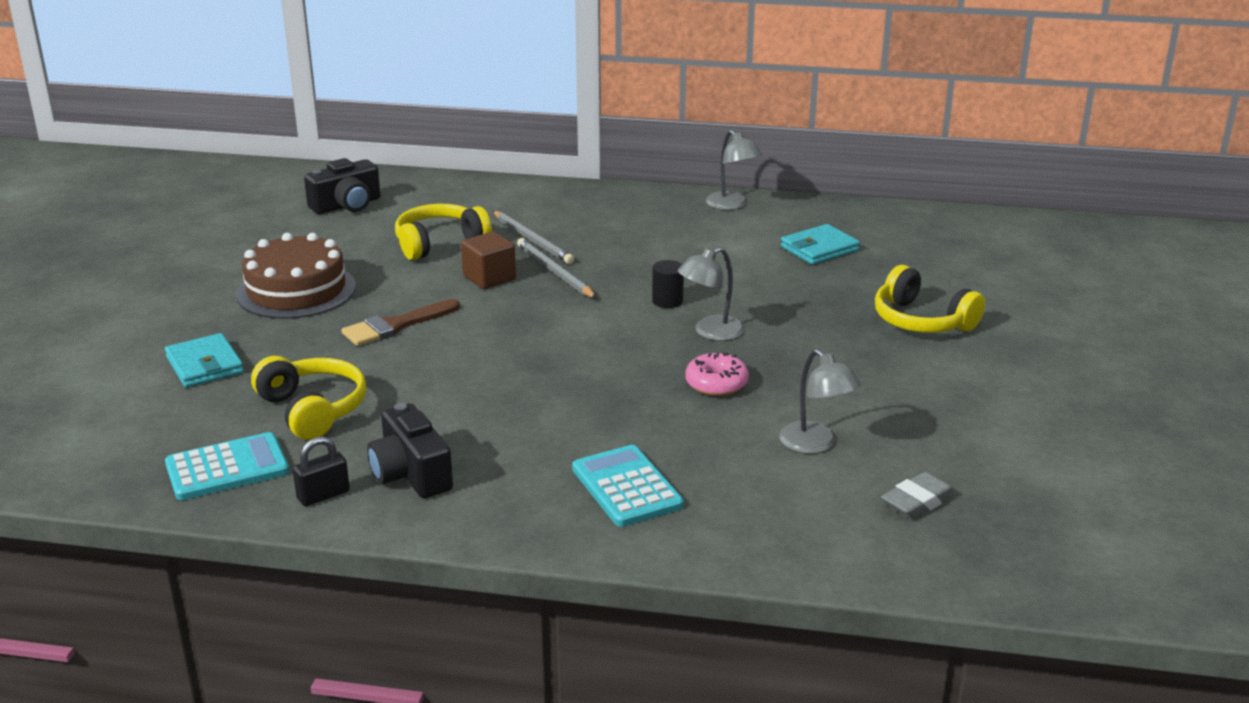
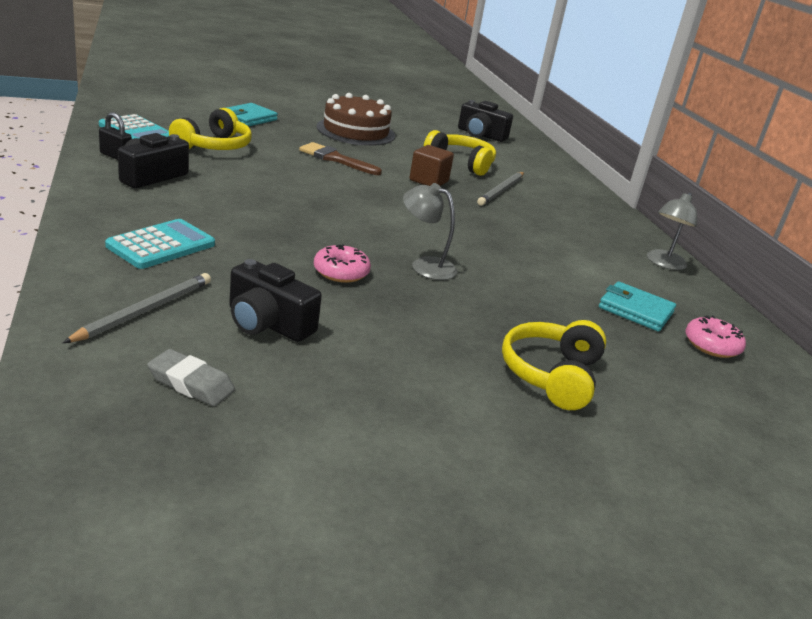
camera: 60 degrees right, 0 degrees up
(555, 272) = (461, 201): grey pencil -> grey pencil (145, 310)
(667, 301) = (460, 245): black cylinder -> none
(816, 444) = (267, 323): grey lamp -> black camera
(883, 234) = (711, 345): none -> pink donut

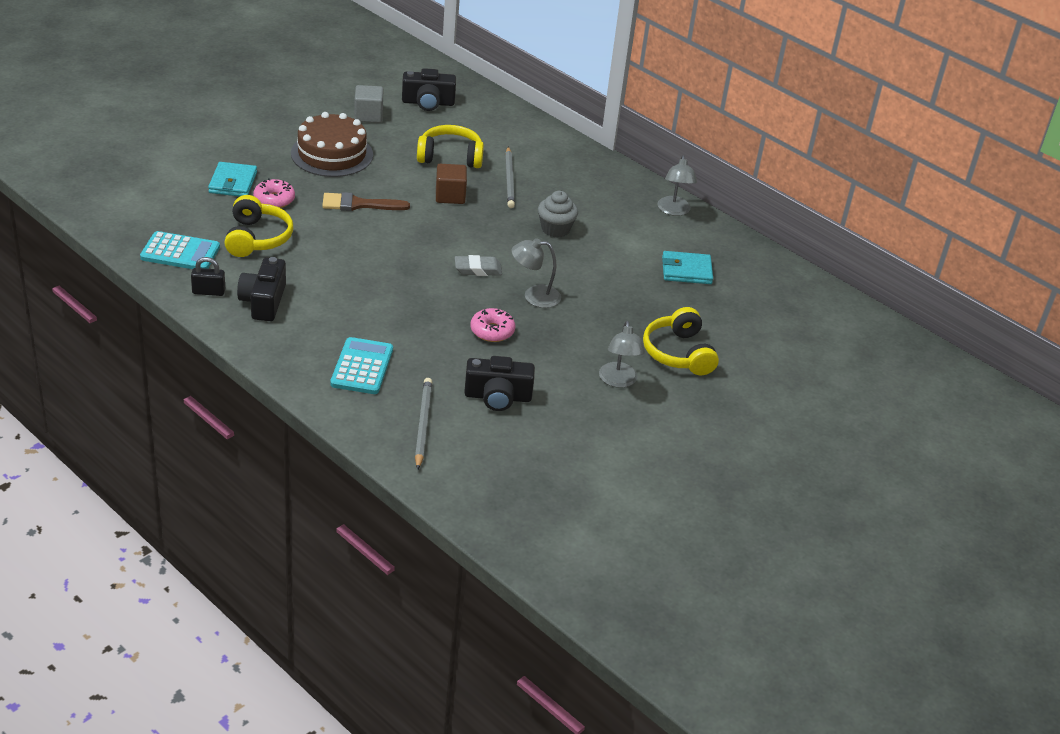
camera: 30 degrees left, 10 degrees up
(191, 383) = (508, 458): grey eraser -> grey eraser (478, 269)
(418, 125) = (368, 116): none -> grey cube
(439, 369) = (618, 381): none -> grey lamp
(510, 232) = (555, 229): none -> grey cupcake
(711, 345) = (747, 280): pink donut -> pink donut (274, 200)

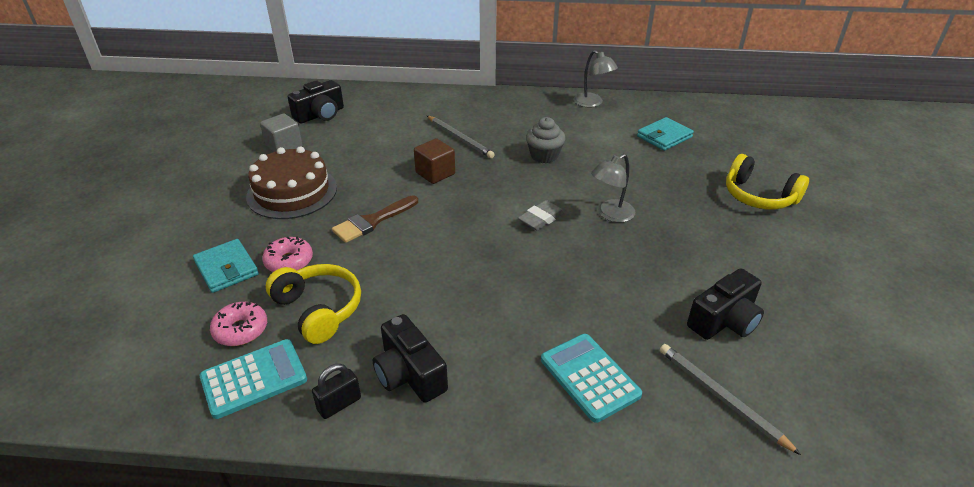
camera: 35 degrees left, 0 degrees up
(450, 157) = (393, 144): yellow headphones -> none
(492, 331) = (629, 264): pink donut -> pink donut (241, 330)
(618, 381) = (766, 243): grey lamp -> none

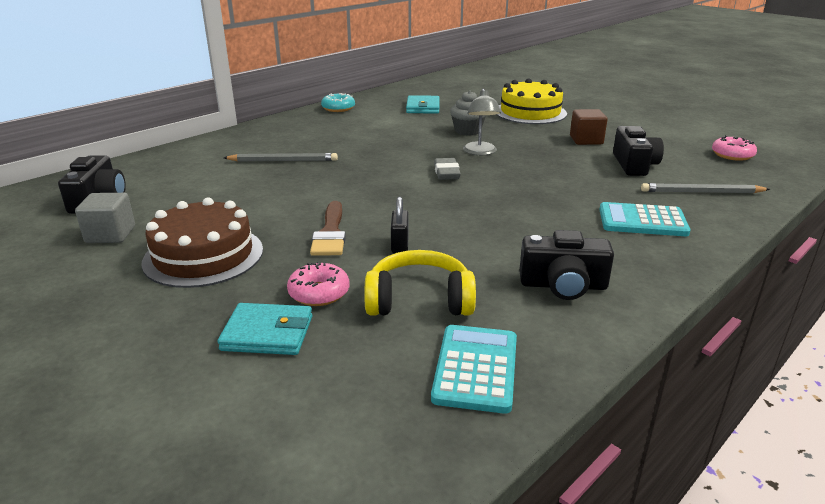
camera: 50 degrees left, 10 degrees down
(241, 330) = (388, 354): pink donut -> pink donut (732, 155)
(339, 404) = (564, 331): black padlock -> black padlock (399, 245)
(435, 173) = (313, 186): brown cube -> brown cube (586, 140)
(544, 156) = (371, 144): grey cupcake -> grey cupcake (467, 131)
(592, 103) = (338, 108): grey lamp -> turquoise donut
(758, 196) = (530, 112): yellow headphones -> yellow cake

